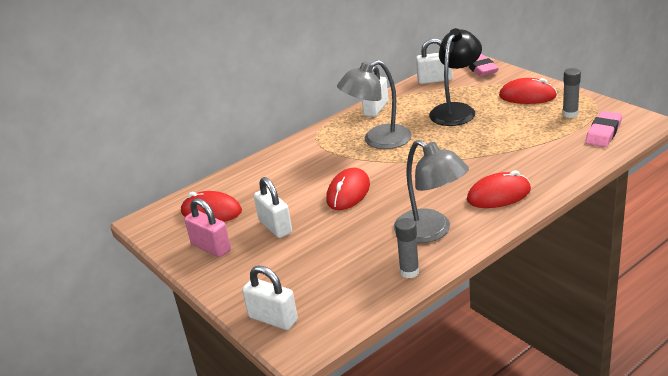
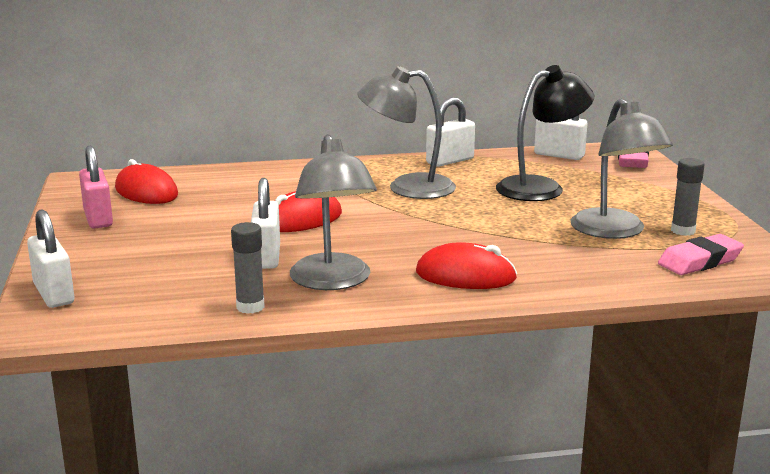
camera: 25 degrees right, 10 degrees down
(275, 227) = (183, 223): white padlock -> white padlock (267, 257)
(527, 96) = (652, 199): red mouse -> none
(536, 129) = (614, 231): none -> grey lamp

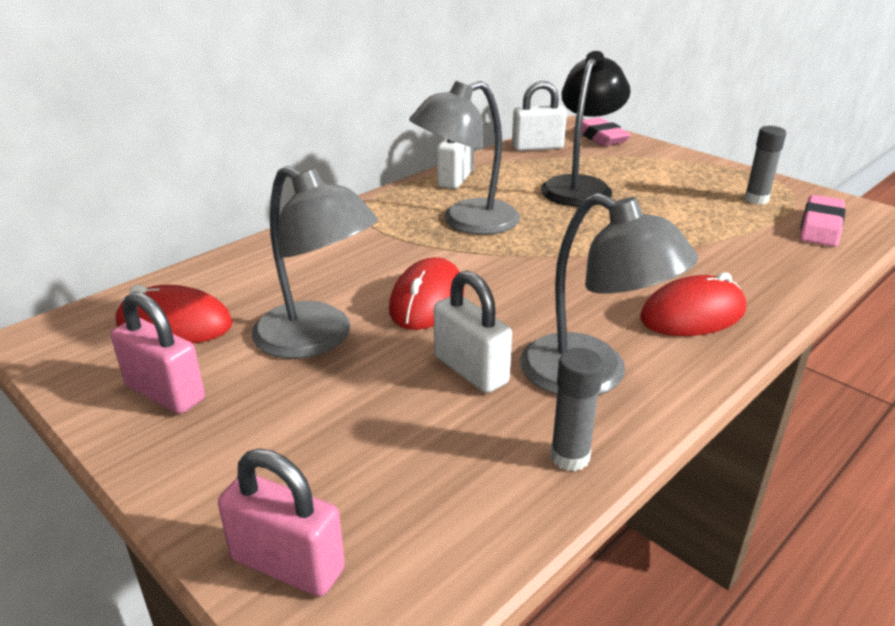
camera: 35 degrees left, 10 degrees up
(54, 294) = (288, 564): white padlock -> pink padlock
(614, 231) = (714, 216): grey lamp -> grey lamp (317, 339)

